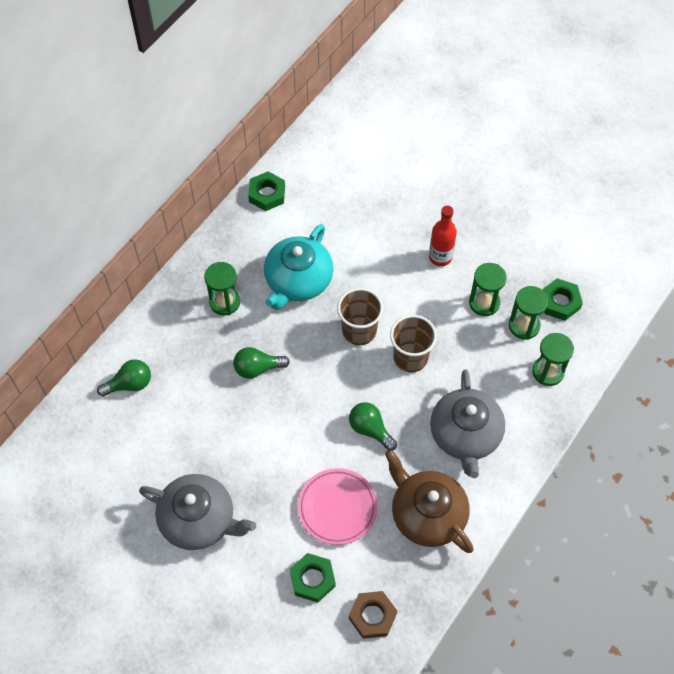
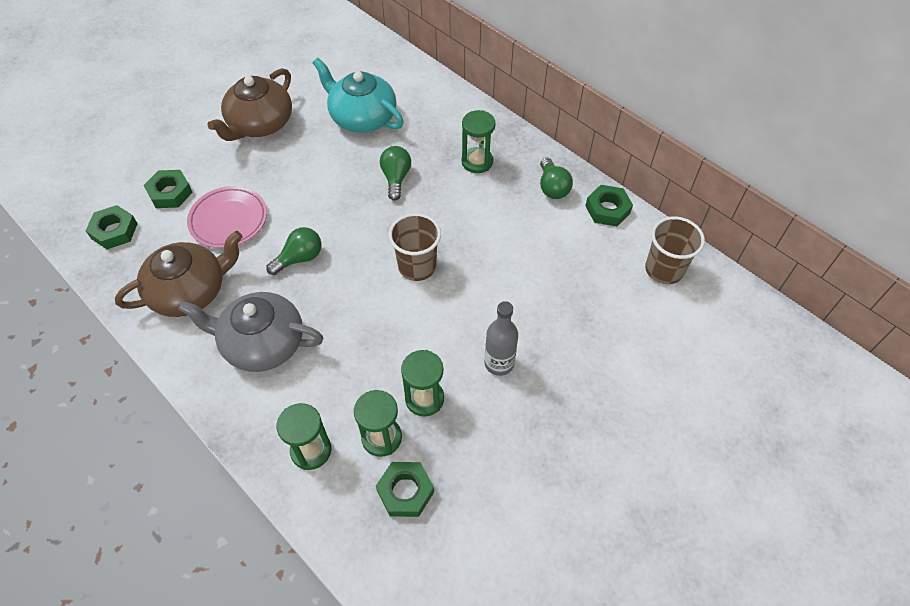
camera: 100 degrees right, 5 degrees down
(129, 384) = (405, 91): green light bulb -> green light bulb (552, 187)
(199, 520) = (260, 124): grey teapot -> brown teapot
(298, 280) = (491, 222): turquoise teapot -> turquoise teapot (362, 117)
(372, 616) = (114, 231): brown nut -> green nut
(410, 357) = (371, 308): brown cup -> brown cup (664, 270)
(440, 257) = (499, 363): red bottle -> grey bottle

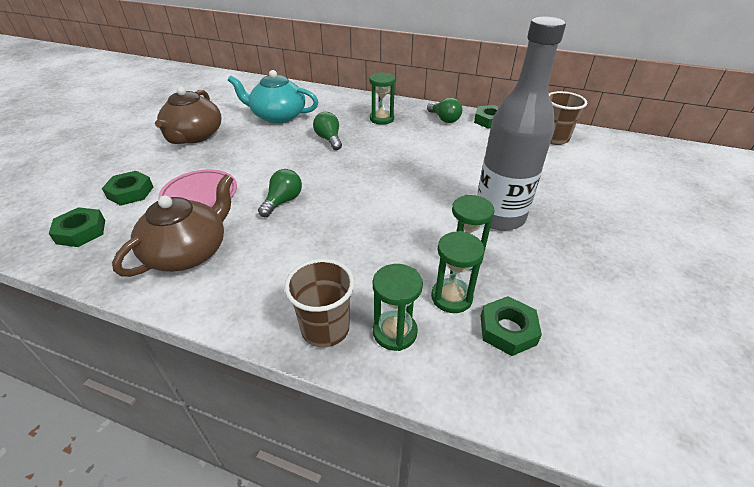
camera: 25 degrees left, 15 degrees down
(262, 343) = (287, 267): grey teapot -> none
(417, 266) = (385, 180): brown cup -> brown cup (325, 328)
(499, 363) = (499, 217): grey bottle -> grey bottle, size x1.94

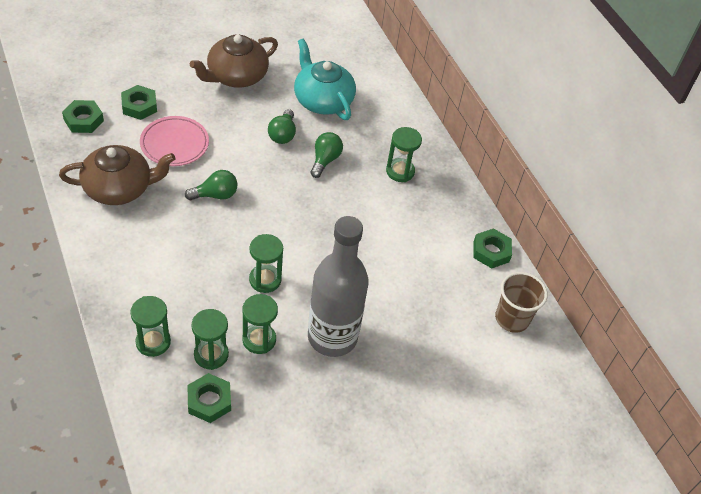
camera: 40 degrees right, 10 degrees up
(325, 328) = (124, 306): brown cup -> none
(403, 221) = (265, 280): none -> green hourglass
(444, 119) = (453, 216): green light bulb -> green light bulb (282, 134)

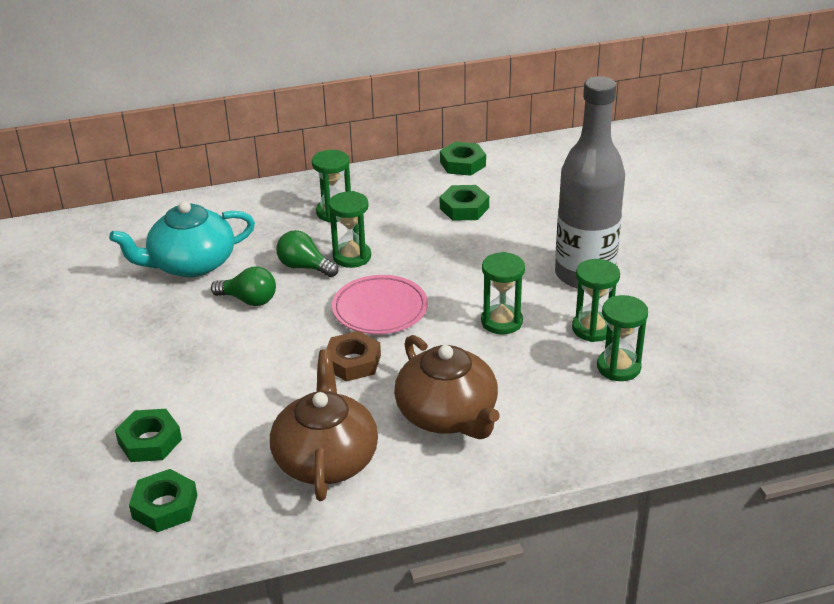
camera: 75 degrees left, 15 degrees down
(153, 342) = (604, 417): green hourglass -> green hourglass (352, 257)
(174, 144) = (245, 402): pink plate -> pink plate (380, 309)
(209, 401) = (685, 369): green nut -> green nut (464, 208)
(215, 195) = (353, 362): green light bulb -> brown nut
(236, 76) = (114, 339): brown teapot -> brown teapot (447, 414)
(512, 318) = (552, 160): brown cup -> none

